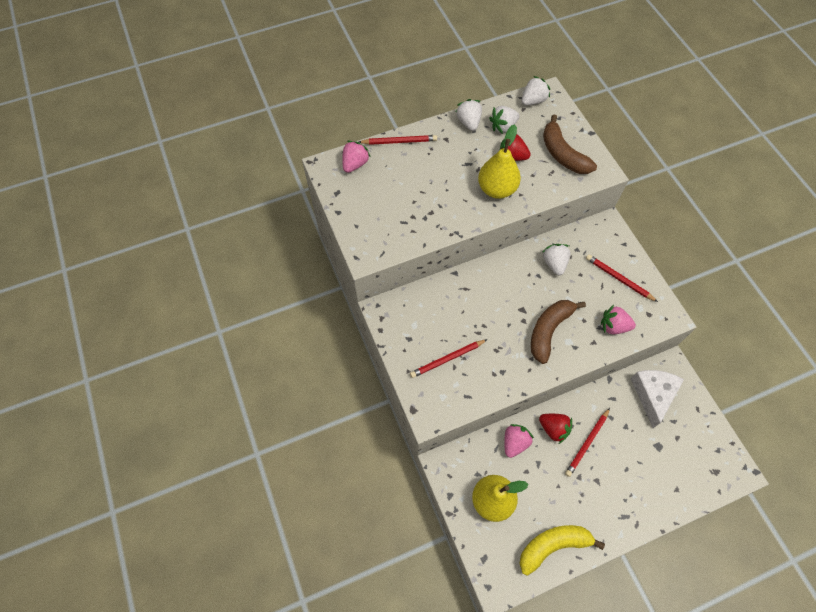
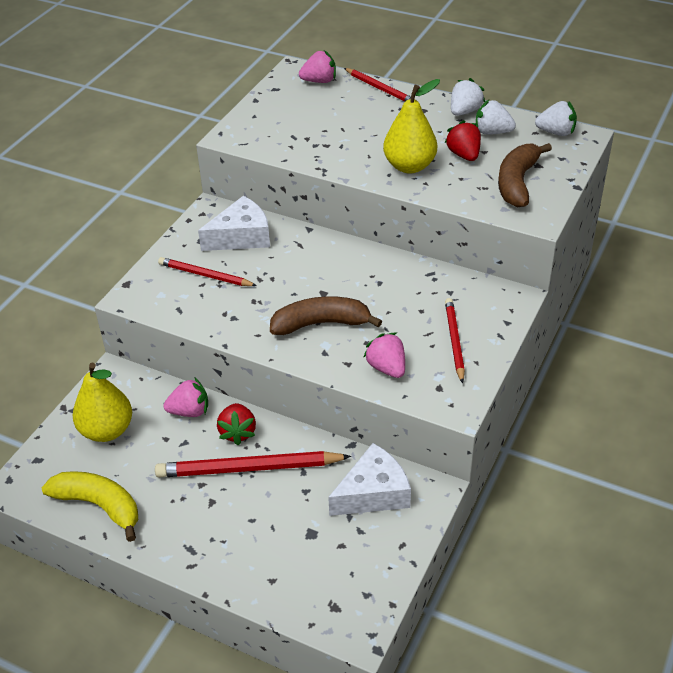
camera: 50 degrees right, 20 degrees down
(427, 313) = (241, 236): none -> white cheese
(554, 263) = (409, 285): white strawberry -> none
(587, 443) = (249, 468): red pencil -> red pencil, size x1.62

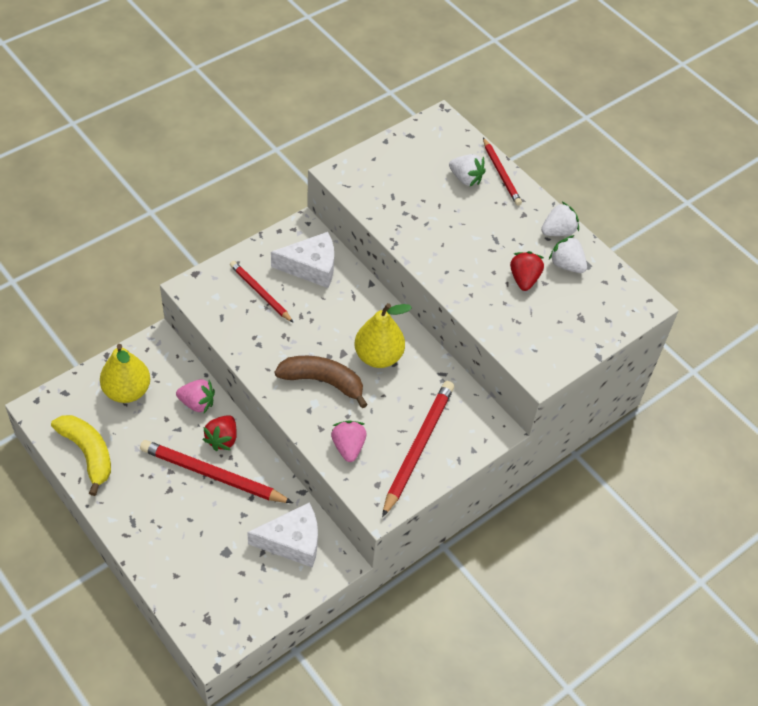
camera: 20 degrees right, 10 degrees up
(319, 81) = (453, 142): pink strawberry -> none
(409, 166) = (469, 271): yellow pear -> yellow pear (378, 356)
(454, 341) = (418, 448): red pencil -> red pencil, size x1.62
(517, 183) = (549, 329): brown banana -> none
(556, 132) = (623, 290): white strawberry -> white strawberry (466, 179)

